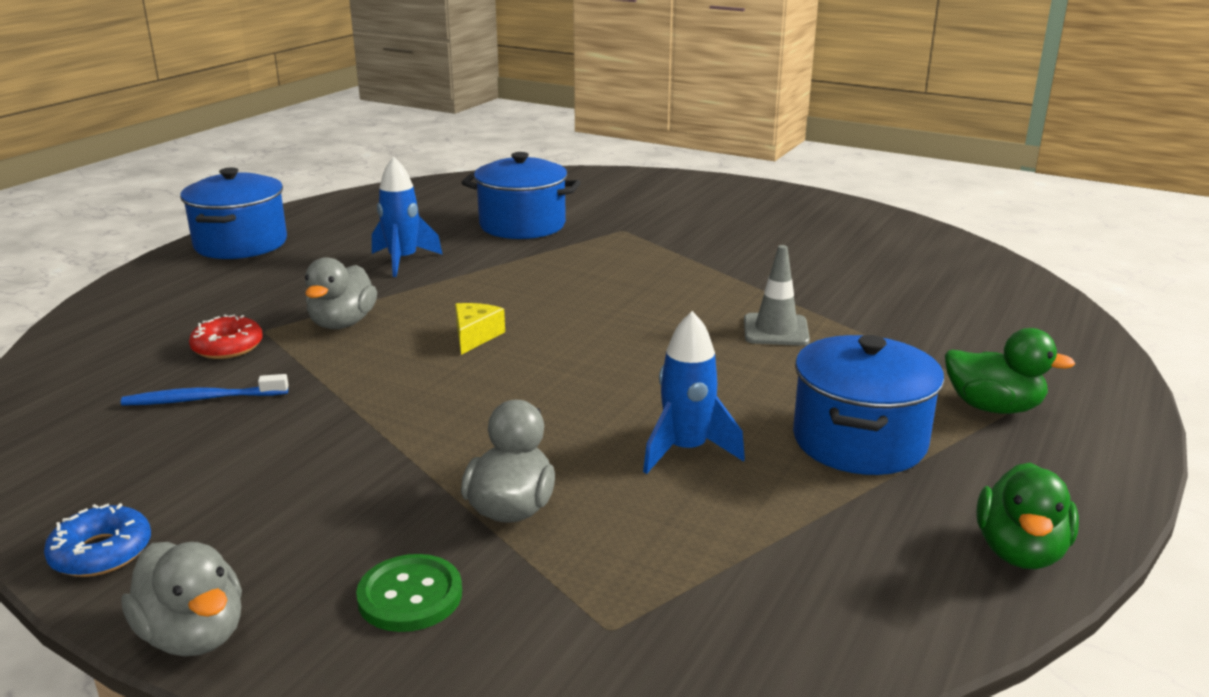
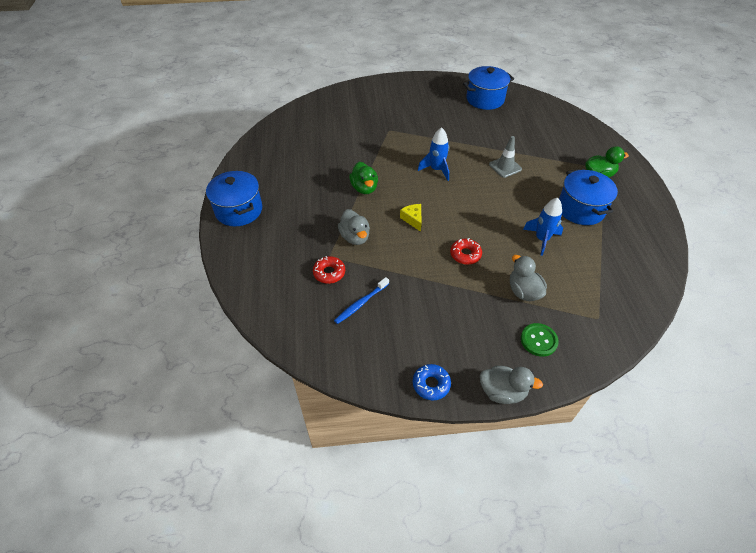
camera: 35 degrees left, 25 degrees up
(403, 261) = (327, 189): blue rocket -> blue rocket (436, 170)
(488, 411) = (465, 254): none -> red donut
(522, 225) = (346, 144): blue pot -> blue pot (485, 99)
(1020, 552) = (656, 232): green duck -> green duck (364, 188)

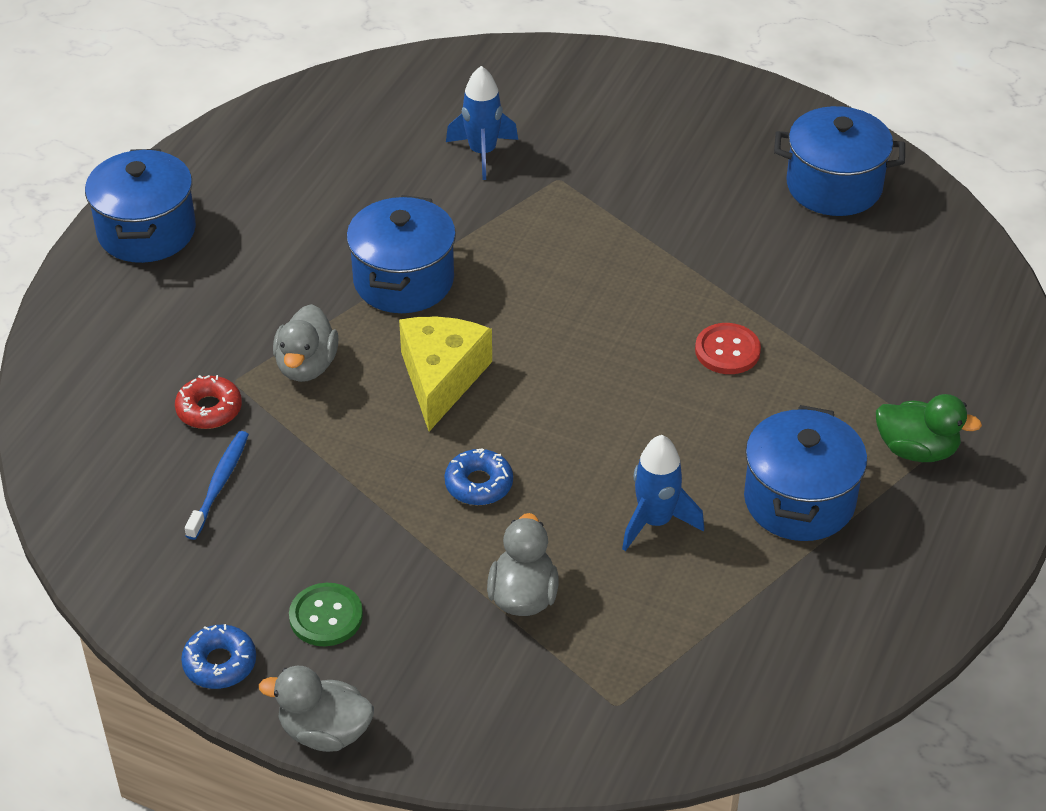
camera: 30 degrees right, 5 degrees down
(361, 303) = (219, 484): blue toothbrush -> blue toothbrush turned 120 degrees clockwise
(364, 188) = (403, 280): green duck -> blue pot
(413, 219) = (441, 378): yellow cheese -> yellow cheese, size x1.87
(436, 170) = (578, 300): blue rocket -> blue rocket (482, 153)
(465, 254) = (479, 484): red donut -> blue donut
(502, 392) = (325, 732): grey duck -> grey duck turned 150 degrees clockwise
(505, 167) = (727, 351): grey traffic cone -> red button
(538, 340) = (467, 687): green button -> green button (326, 616)

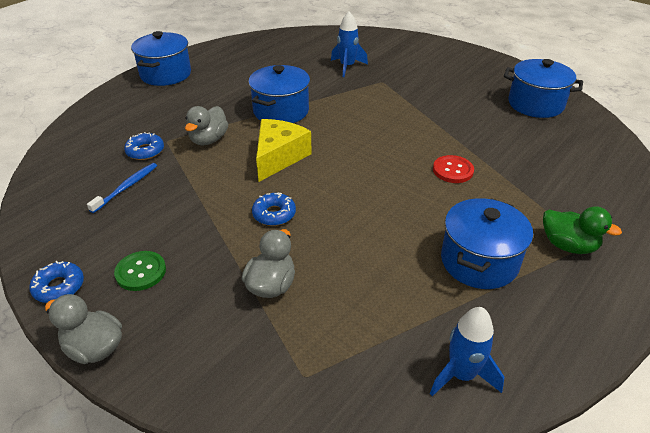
camera: 15 degrees right, 5 degrees down
(209, 409) = (145, 151): red donut -> blue donut
(655, 522) = (377, 256): blue rocket -> blue rocket (461, 375)

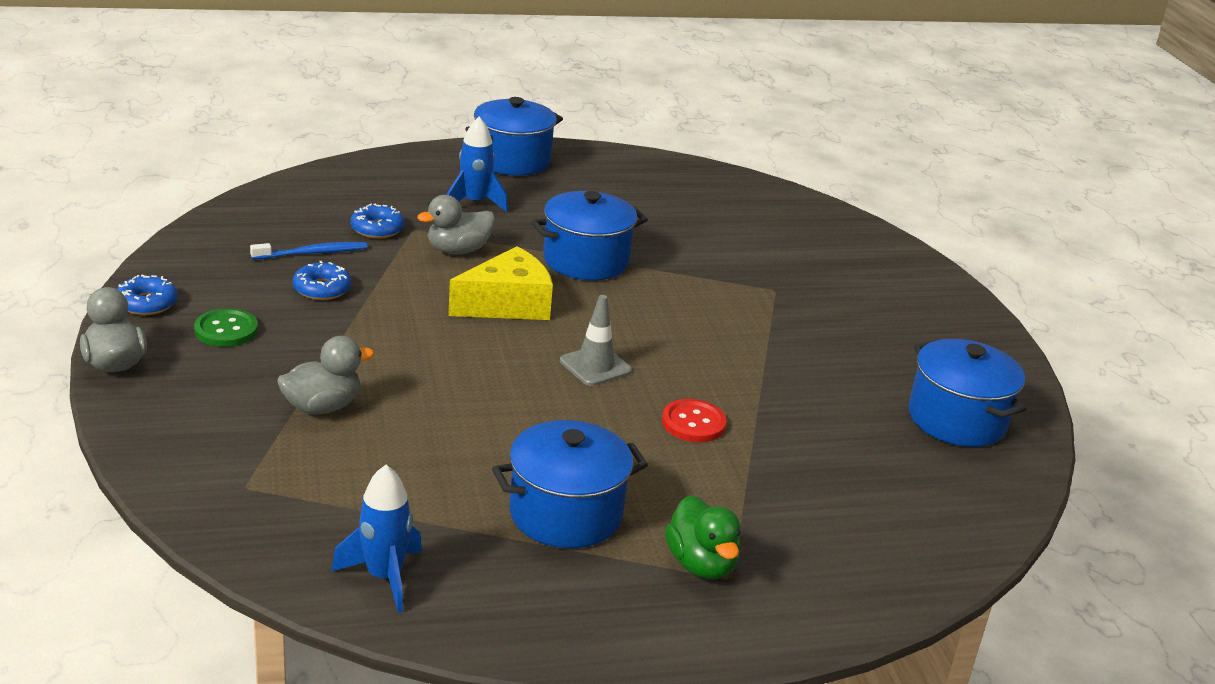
camera: 35 degrees right, 10 degrees down
(274, 214) = (418, 352): blue donut -> blue donut (322, 289)
(347, 67) = (755, 252): blue rocket -> blue rocket (474, 203)
(369, 167) = (595, 366): none -> grey traffic cone

